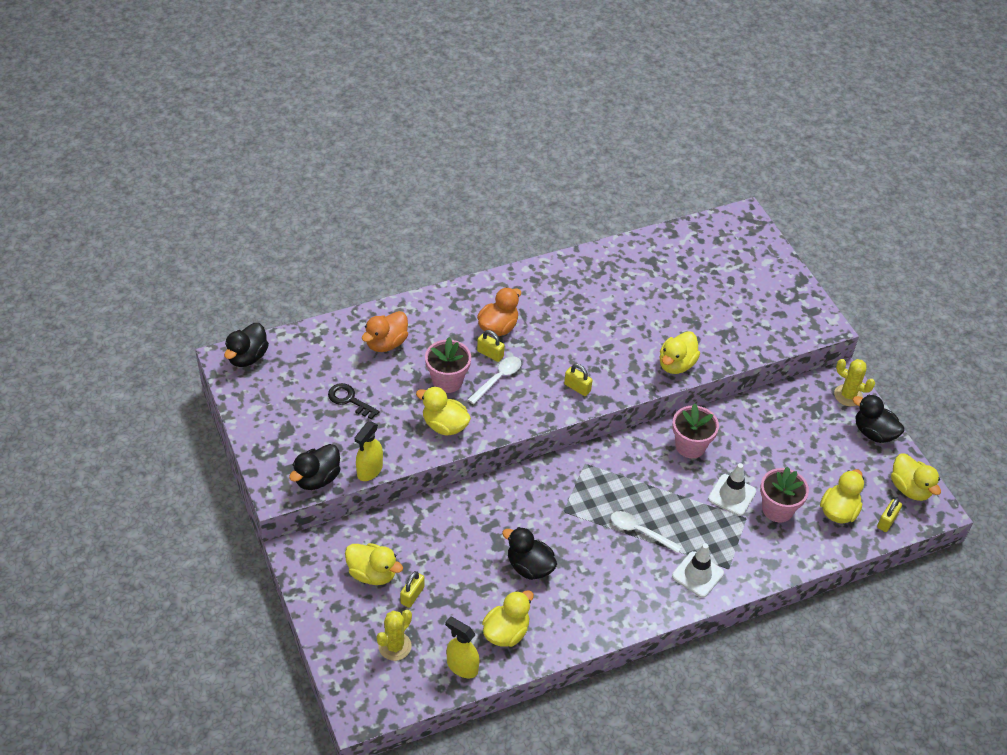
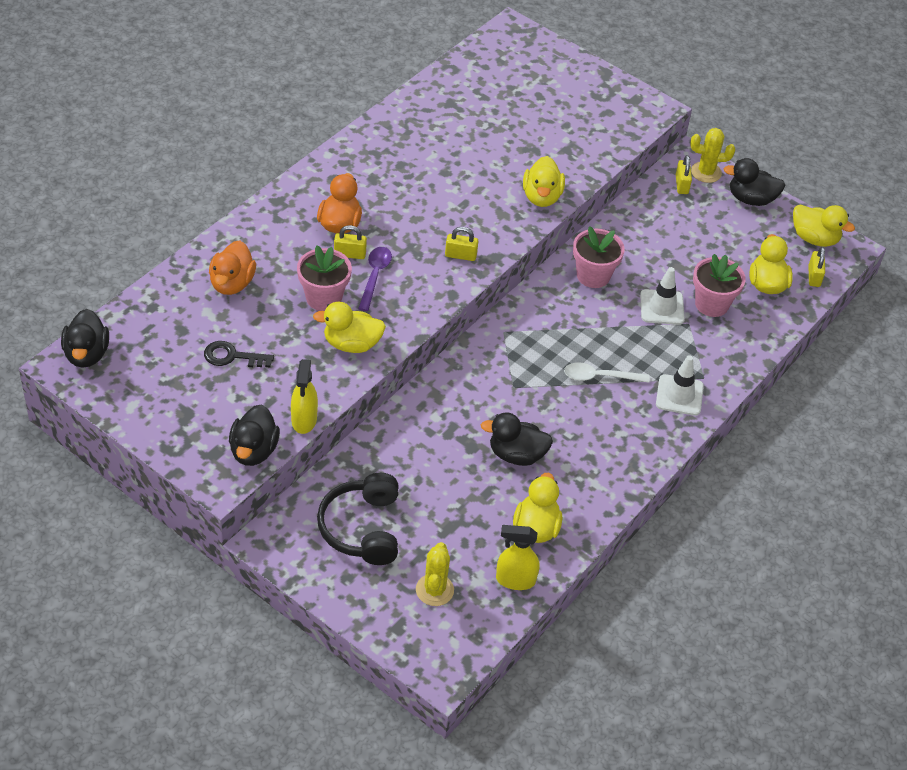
camera: 30 degrees left, 0 degrees up
(372, 574) = (362, 528): yellow duck -> black headphones
(412, 595) = (418, 532): yellow padlock -> yellow padlock (681, 185)
(498, 379) = (375, 276): white spoon -> purple spoon

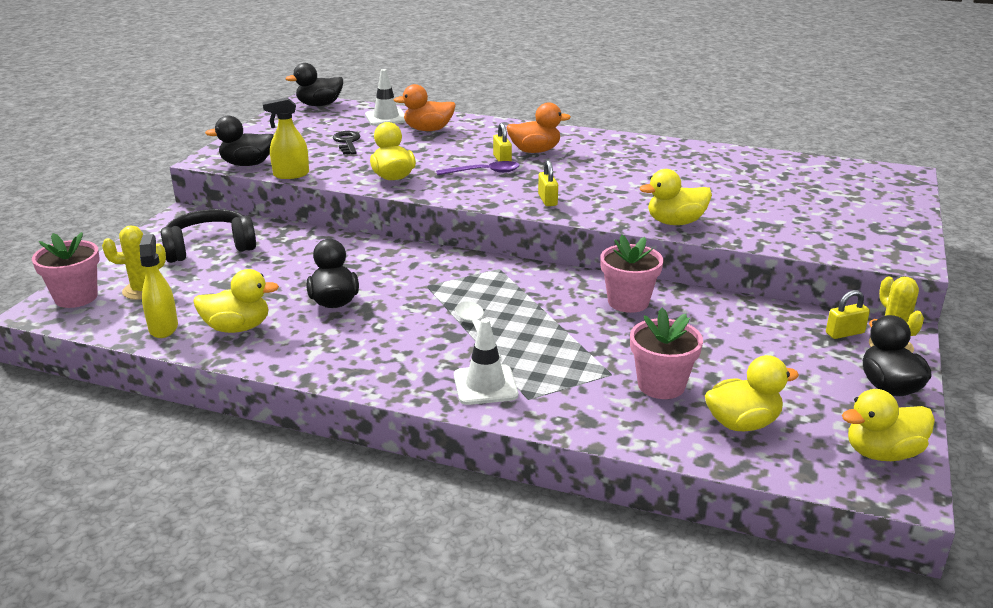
camera: 75 degrees right, 20 degrees down
(324, 298) = (440, 159): pink flower pot -> pink flower pot (76, 297)
(662, 307) = (621, 351): white traffic cone -> white traffic cone (386, 118)
(814, 238) = (882, 453): yellow duck -> yellow duck turned 60 degrees clockwise
(814, 276) = (804, 463): yellow padlock -> none

